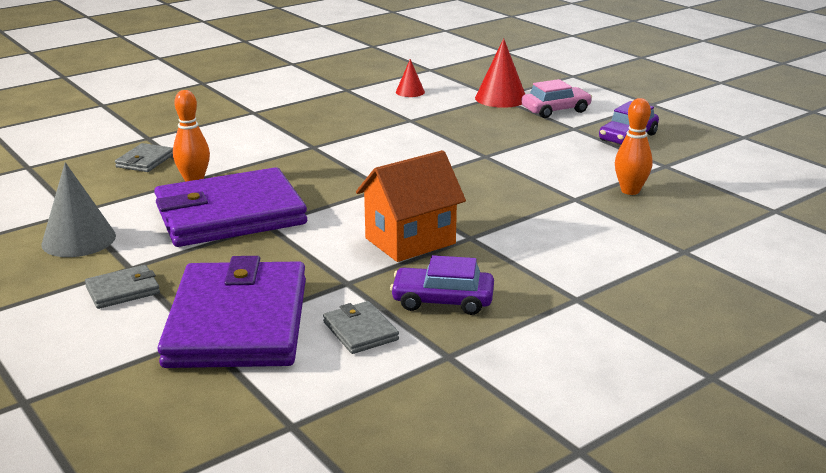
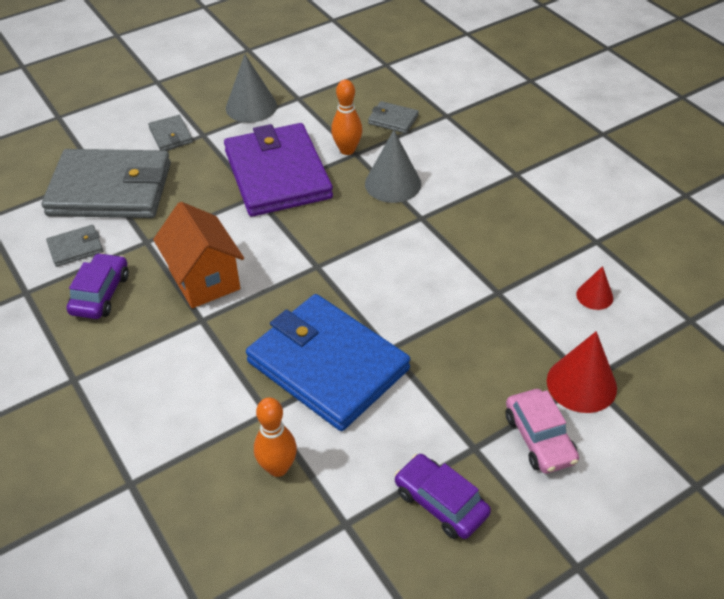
camera: 95 degrees right, 20 degrees up
(238, 322) = (110, 189): purple wallet -> grey wallet
(258, 158) = (393, 183): none -> grey cone
(512, 177) = (327, 365): none -> blue wallet

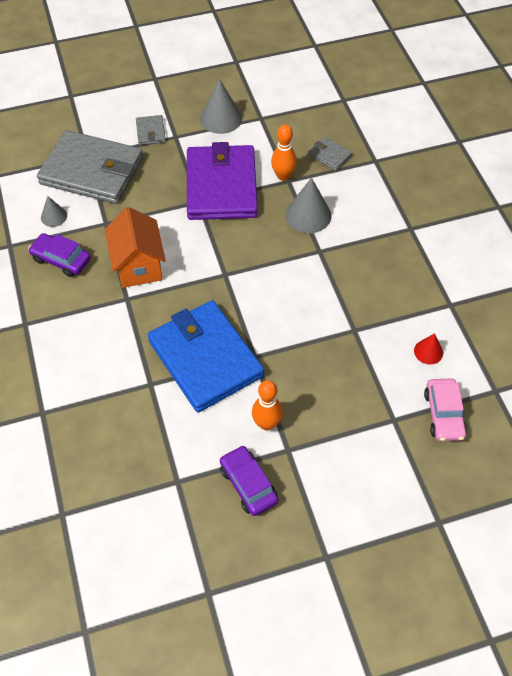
camera: 15 degrees right, 10 degrees up
(76, 248) = (54, 216): grey wallet -> grey cone
(100, 294) = (61, 259): purple car -> purple car turned 90 degrees counterclockwise
(278, 468) = (144, 428): orange bowling pin -> orange bowling pin (266, 423)
(539, 438) = (338, 455): pink car -> pink car (444, 414)
(581, 384) = (387, 421): red cone -> none

